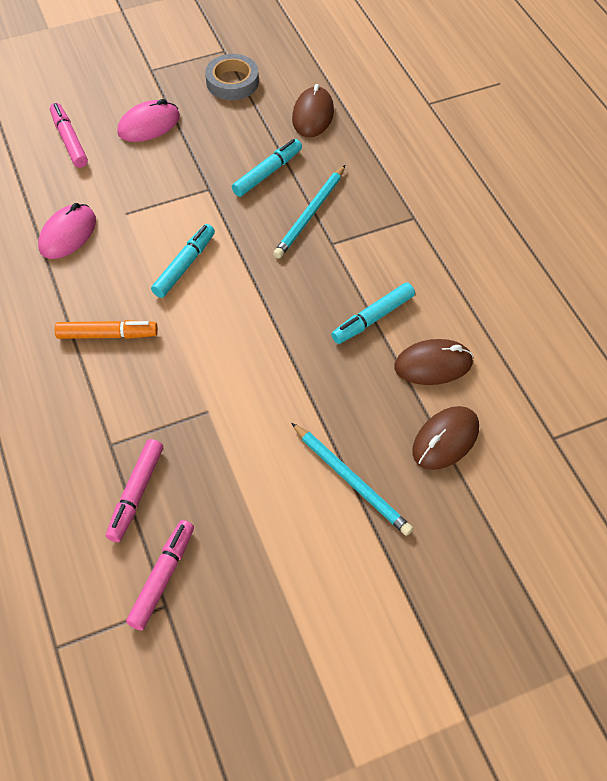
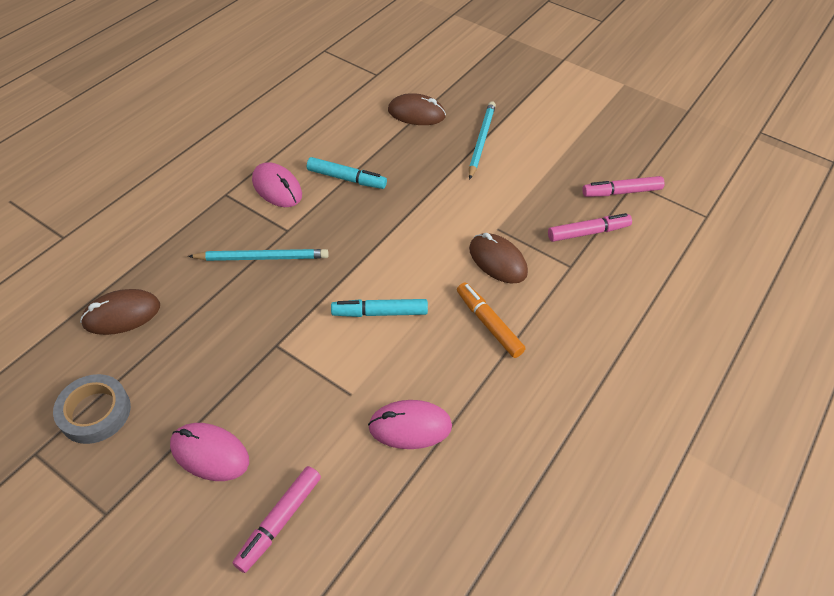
camera: 125 degrees left, 5 degrees down
(267, 173) = (227, 311): turquoise marker -> none
(397, 258) = (277, 188): none -> pink mouse
(433, 365) = (363, 137): brown mouse -> brown mouse (497, 261)

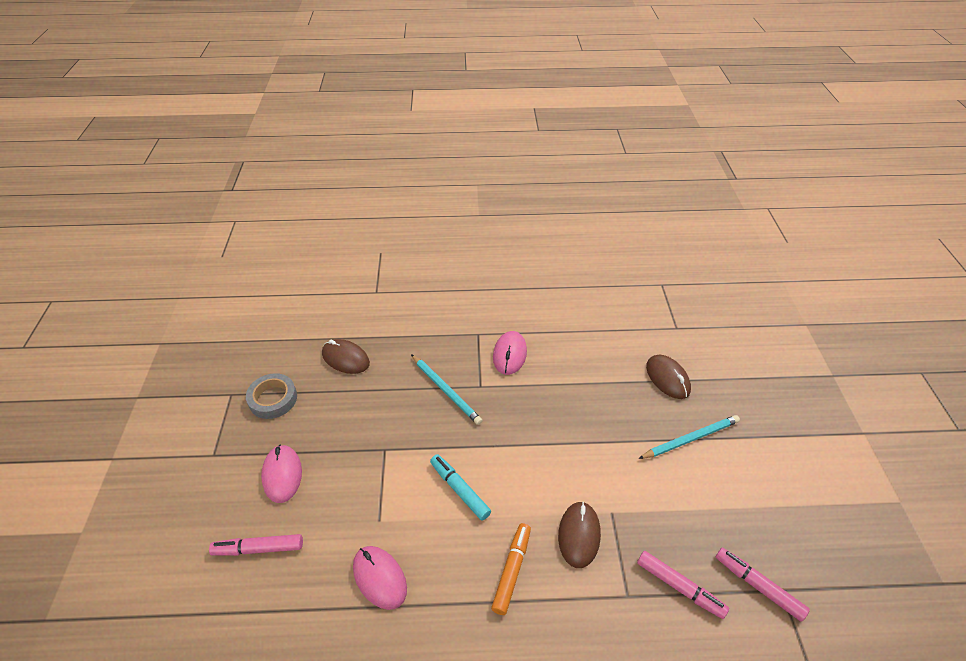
camera: 55 degrees right, 5 degrees down
(346, 178) = (558, 384): turquoise marker -> none

